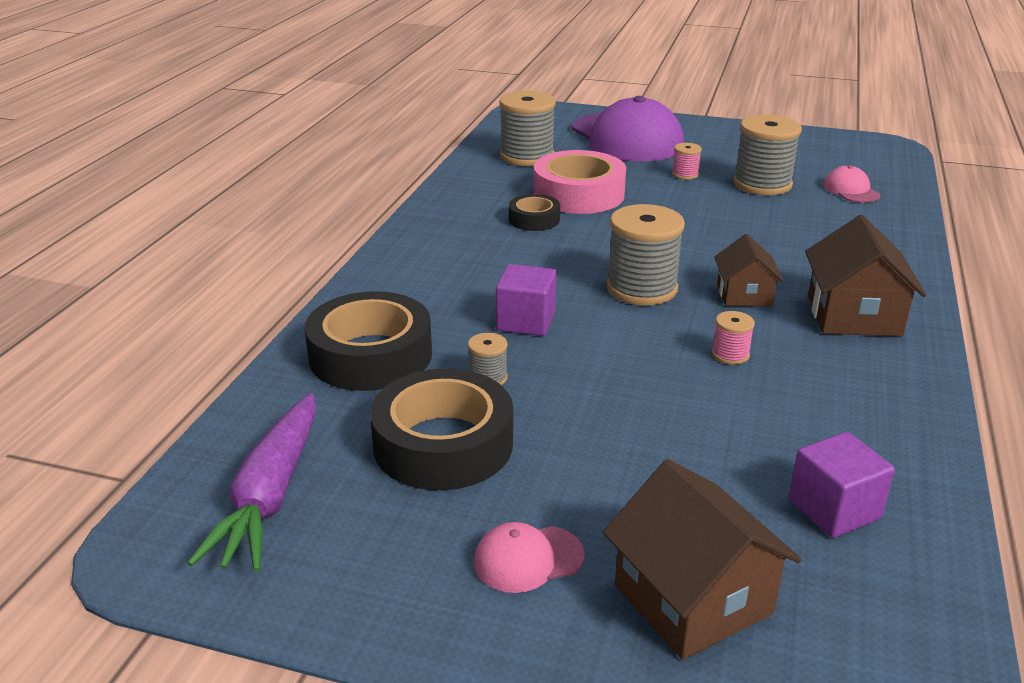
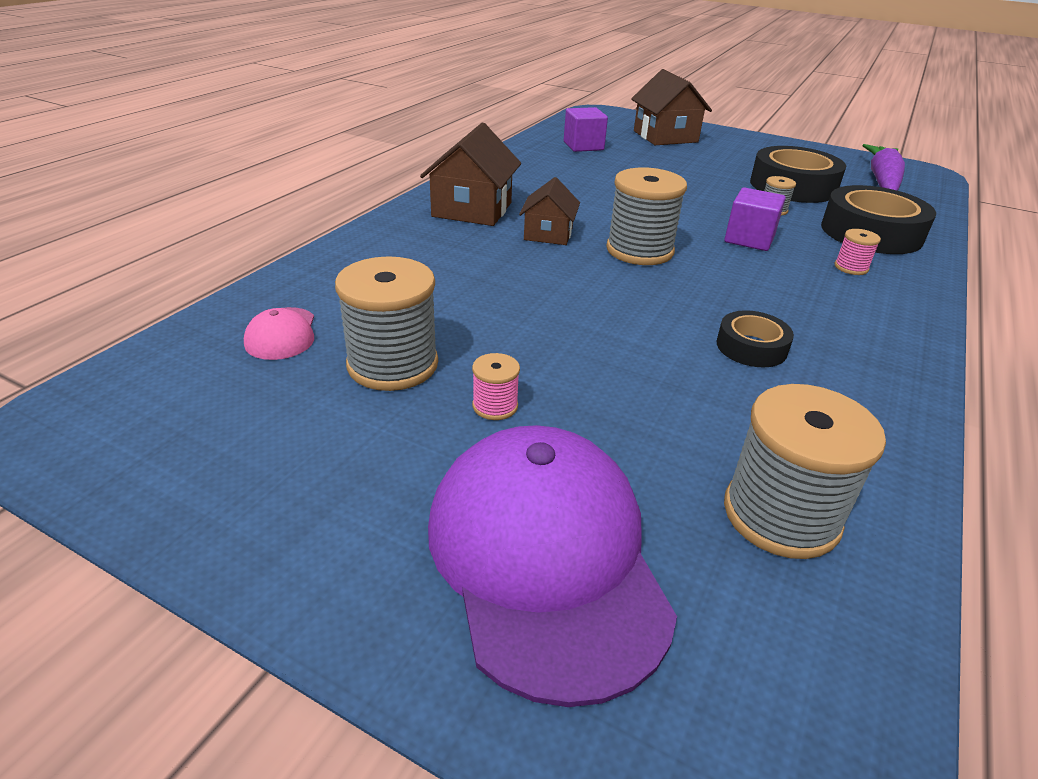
camera: 170 degrees left, 5 degrees up
(528, 559) = (737, 151): pink cap -> none
(578, 194) = (685, 386): pink tape -> none
(730, 354) = (591, 201): pink spool -> pink spool (851, 267)

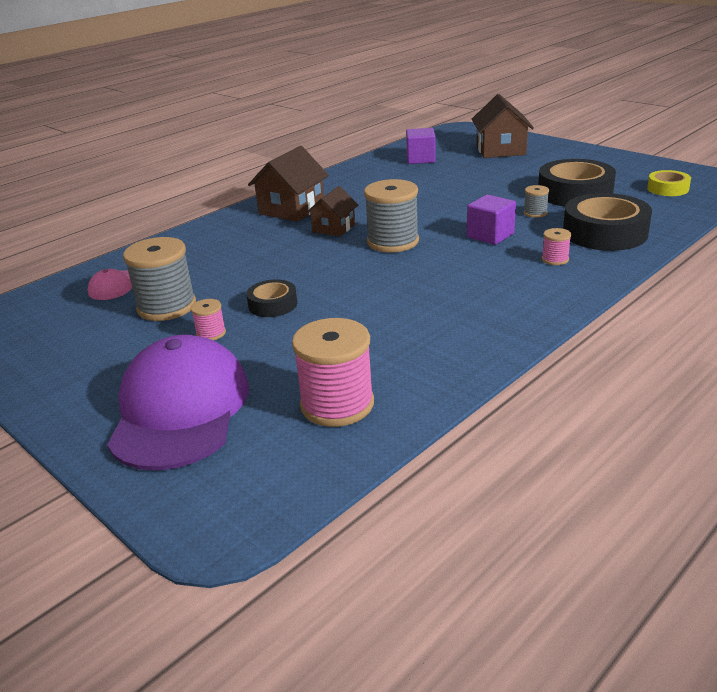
camera: 20 degrees right, 5 degrees down
(751, 347) = (414, 310): black tape -> black tape (273, 304)
(781, 515) = (337, 404): grey spool -> pink spool
(882, 180) = (667, 189): purple carrot -> yellow tape

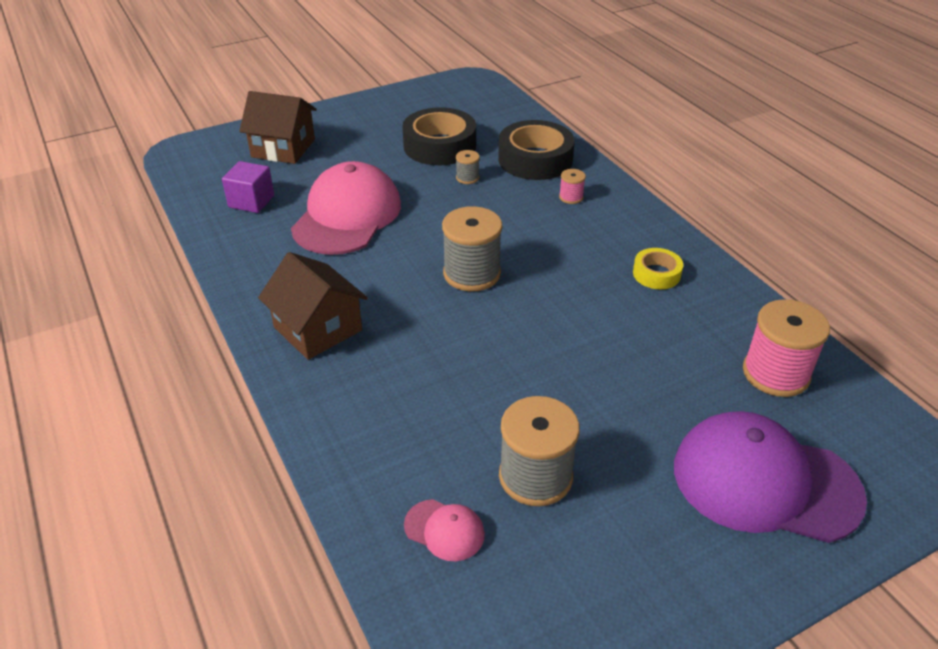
camera: 75 degrees left, 10 degrees up
(211, 333) = (618, 442): pink spool -> none
(273, 304) = (573, 385): black tape -> none
(333, 228) = (404, 306): brown house -> none
(431, 187) = (347, 216): none -> pink cap
(490, 235) = (499, 214): purple cube -> none
(667, 189) = (469, 105): yellow tape -> yellow tape (656, 274)

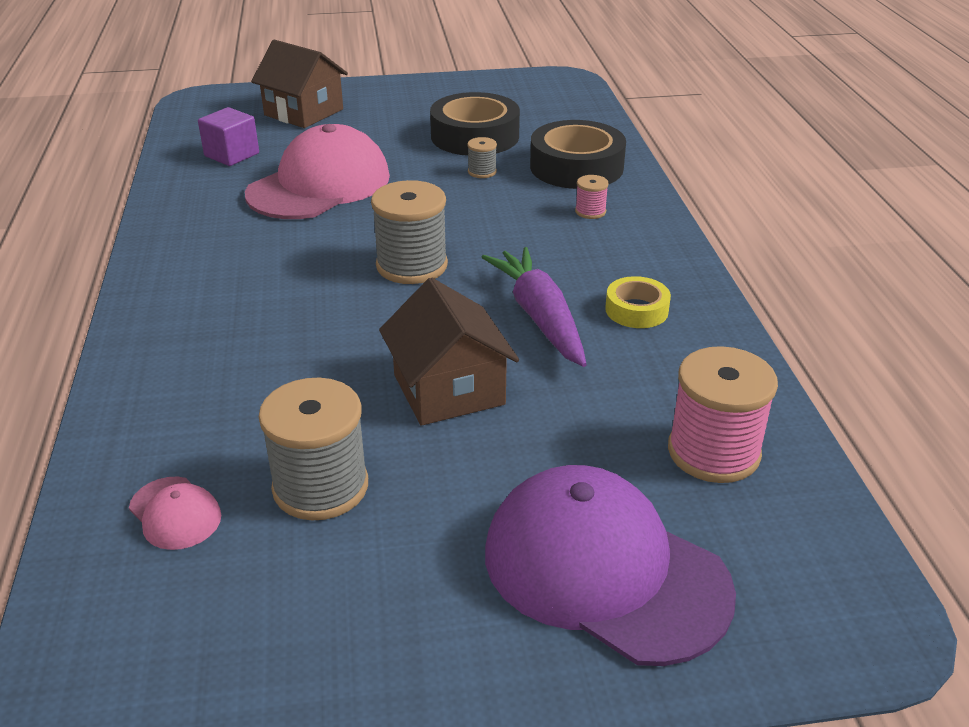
camera: 20 degrees right, 5 degrees down
(318, 329) = (202, 284): brown house -> brown house (449, 390)
(594, 296) = (539, 317): none -> purple carrot

